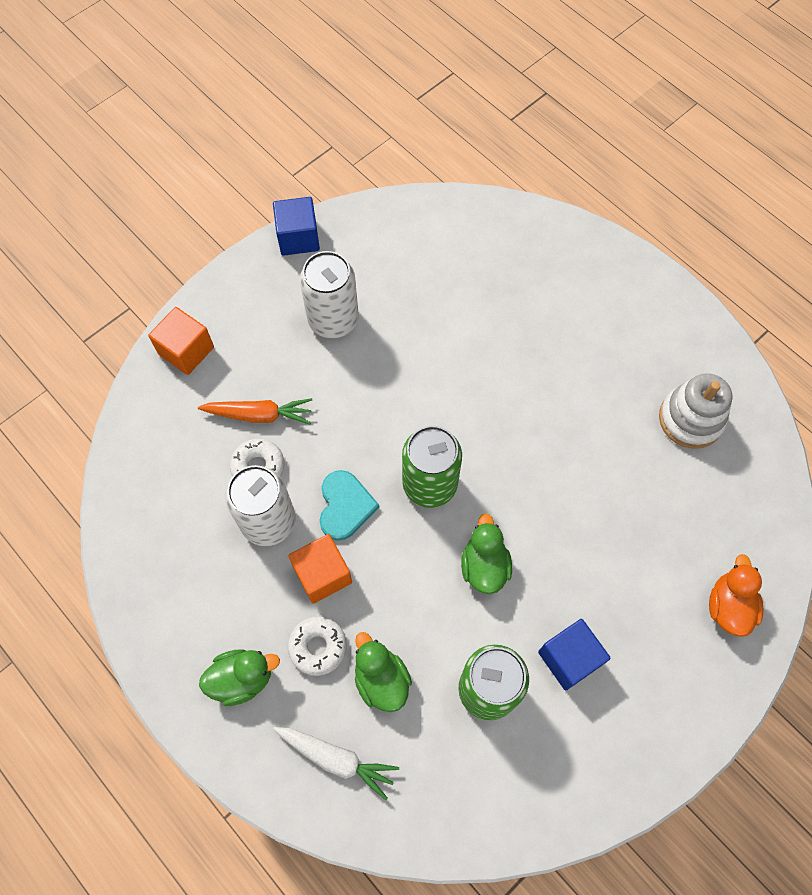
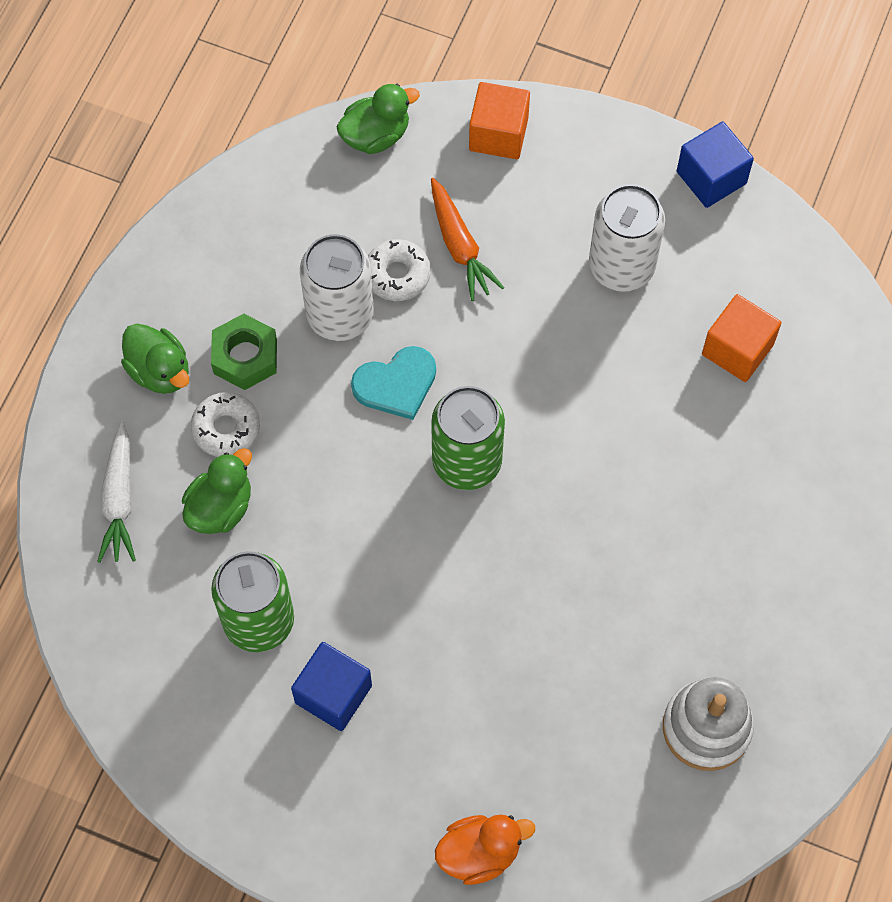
camera: 65 degrees right, 0 degrees up
(265, 606) = (245, 357): none -> green nut
(322, 574) = (307, 397): orange cube -> orange cube (737, 349)
(484, 566) = (397, 560): green duck -> green duck (376, 135)

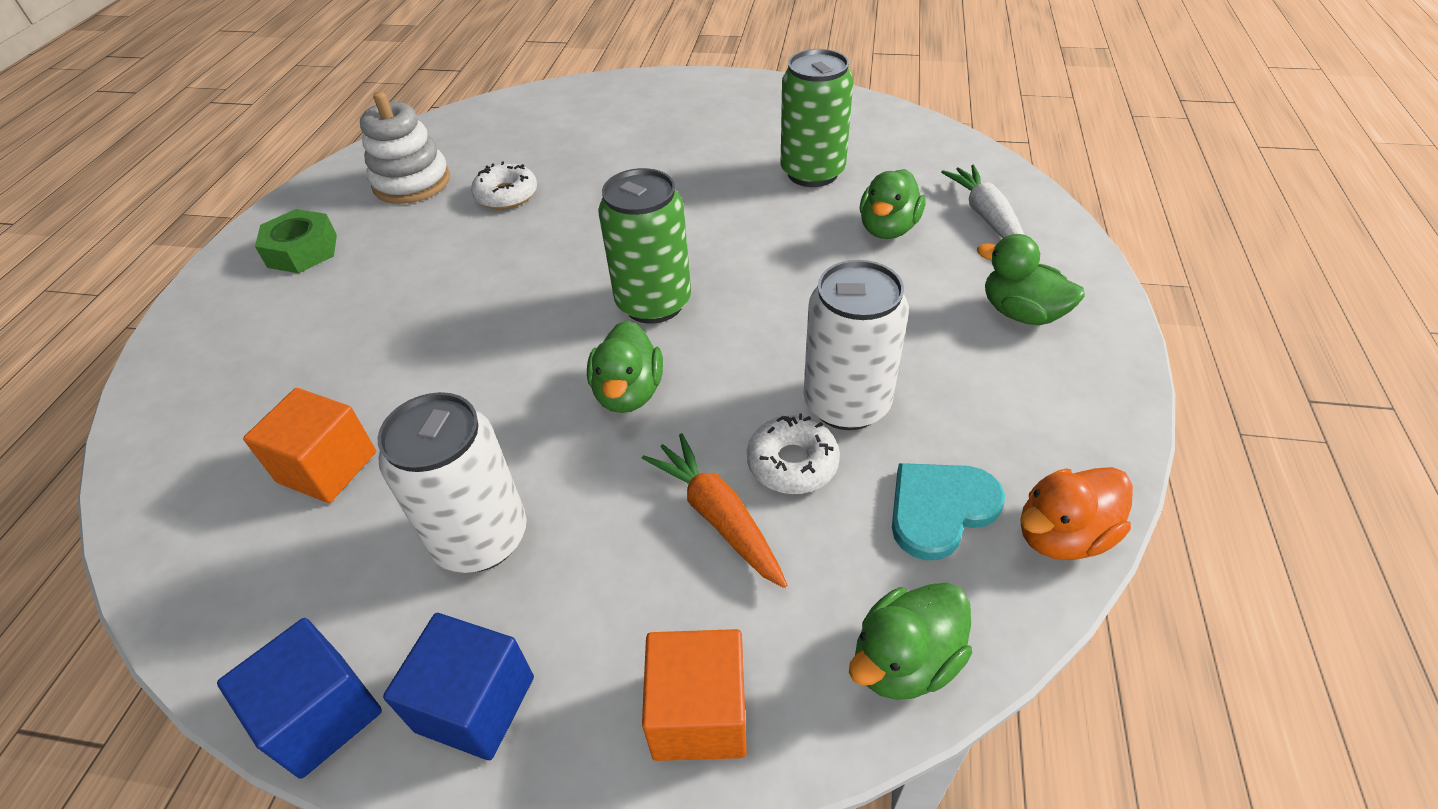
camera: 170 degrees right, 20 degrees down
(226, 428) = (918, 282): white donut -> white donut (506, 195)
(245, 357) = (936, 343): green nut -> green nut (302, 251)
(333, 694) = (730, 149): blue cube -> blue cube (475, 704)
(396, 384) = (752, 351): turquoise heart -> turquoise heart (940, 509)
(479, 853) = (593, 103): orange duck -> orange duck (1062, 535)
(504, 365) = (628, 393): none -> green duck

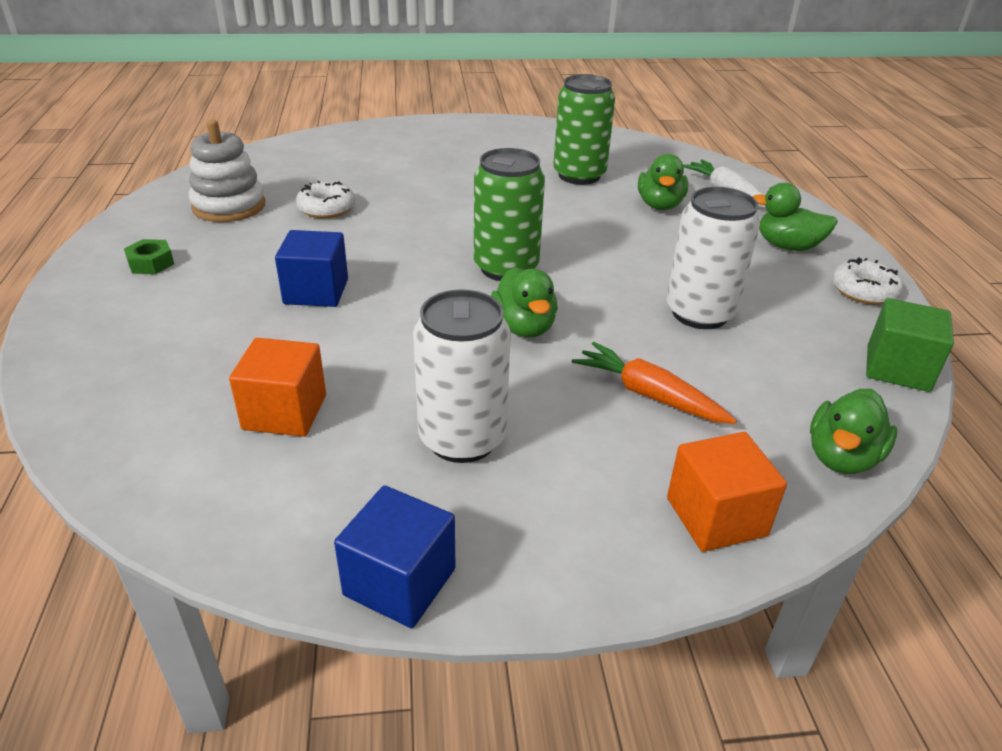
camera: 20 degrees left, 10 degrees down
(302, 251) = (151, 263): green nut -> green nut, size x0.66
(475, 704) = (533, 547): blue cube -> blue cube (316, 291)
(792, 463) = (683, 354): white donut -> white donut (864, 291)
(940, 509) = (807, 366): turquoise heart -> none
(1062, 535) = (897, 368): orange duck -> green cube

